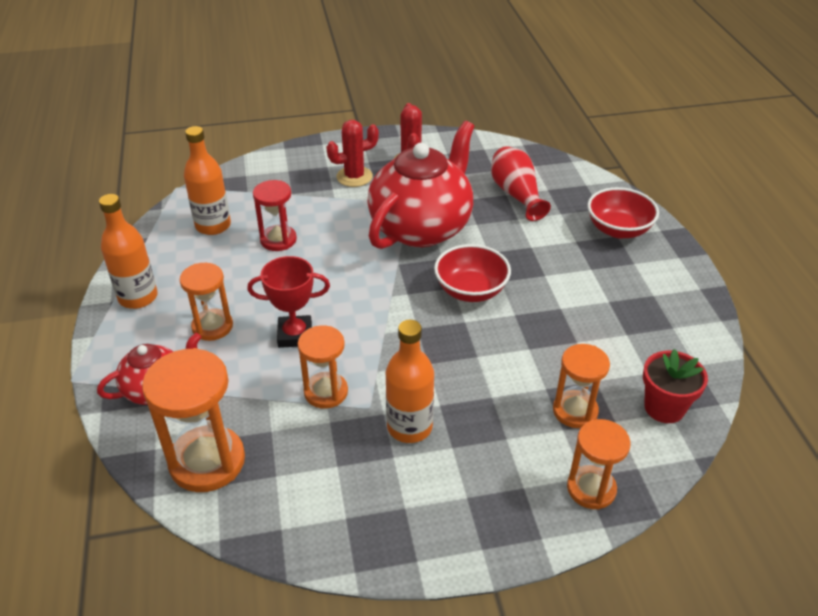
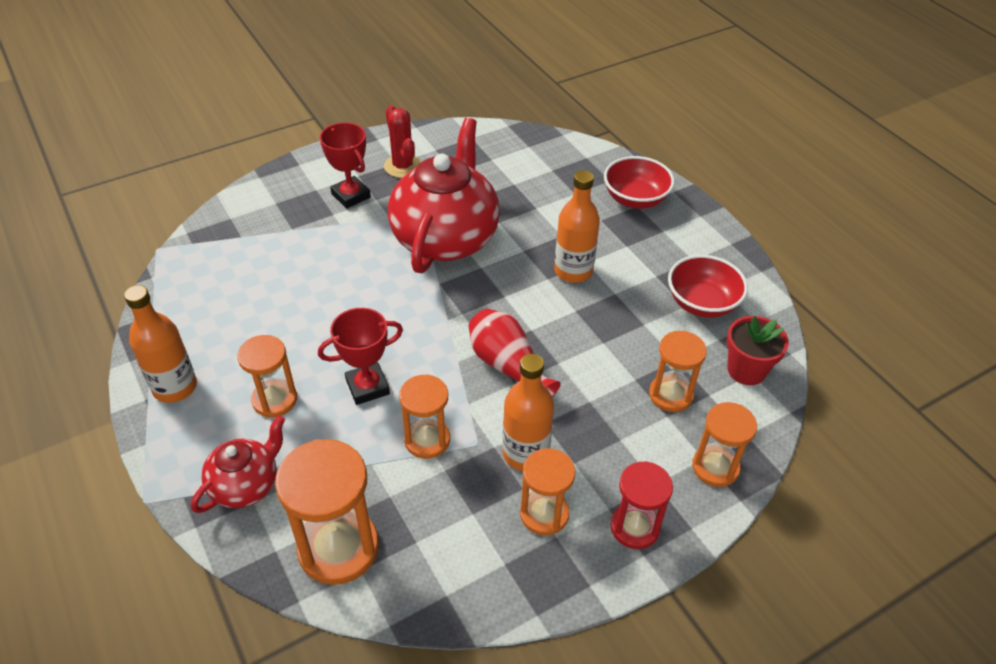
camera: 20 degrees left, 5 degrees up
(213, 226) = (221, 285): orange bottle -> orange bottle (573, 271)
(278, 240) = (301, 285): red hourglass -> red hourglass (635, 527)
(354, 177) = (351, 195): red cactus -> red trophy
(402, 484) = (544, 514): none -> orange hourglass
(471, 290) = (523, 295): red bowl -> red bowl (702, 303)
(516, 194) = (524, 182): red vase -> red vase (508, 366)

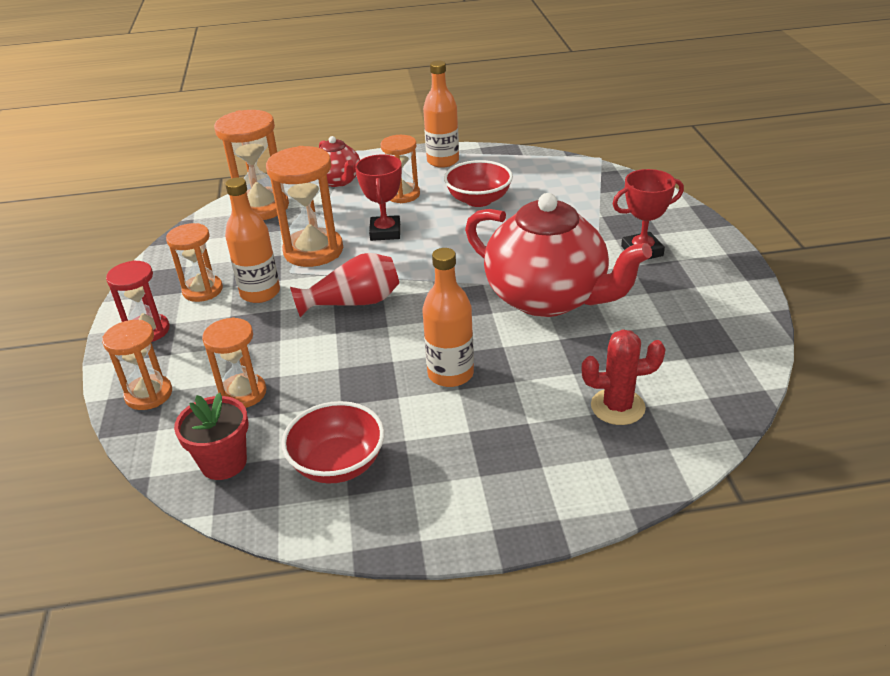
camera: 115 degrees right, 10 degrees down
(403, 166) = (687, 289): red cactus -> red cactus (617, 407)
(427, 440) = (313, 251): orange hourglass -> orange hourglass, size x1.59
(635, 199) = (556, 469): red bowl -> red bowl (478, 200)

